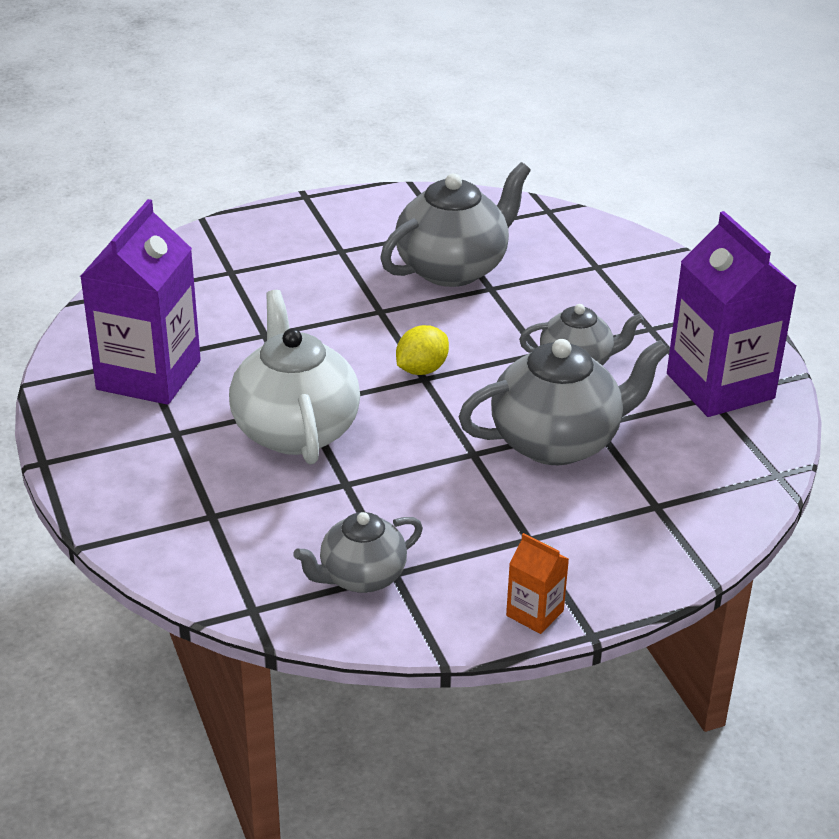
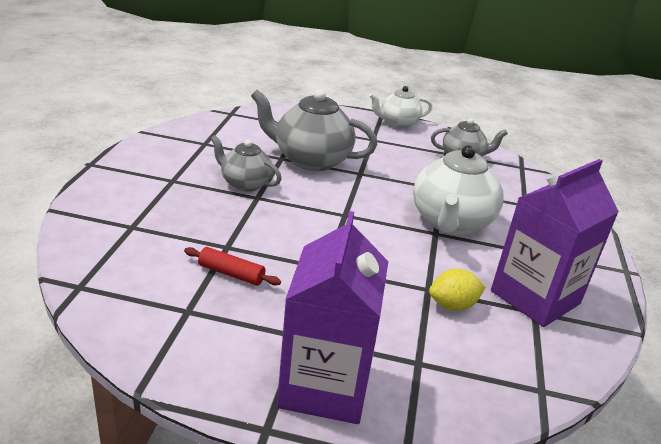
camera: 150 degrees left, 5 degrees down
(421, 369) = (341, 219): yellow lemon -> yellow lemon (452, 305)
(453, 268) = (231, 274): grey teapot -> red rolling pin
(535, 613) = (398, 123): orange carton -> white teapot
(720, 386) = (191, 144): purple carton -> purple carton (324, 385)

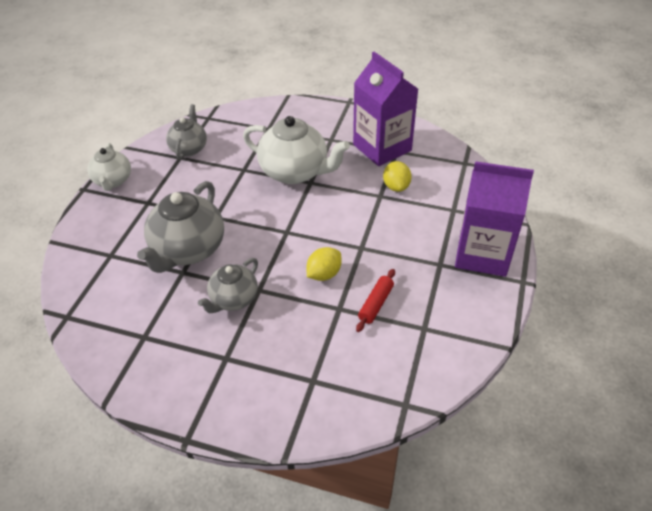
camera: 80 degrees left, 15 degrees up
(280, 238) = (324, 274): none -> yellow lemon

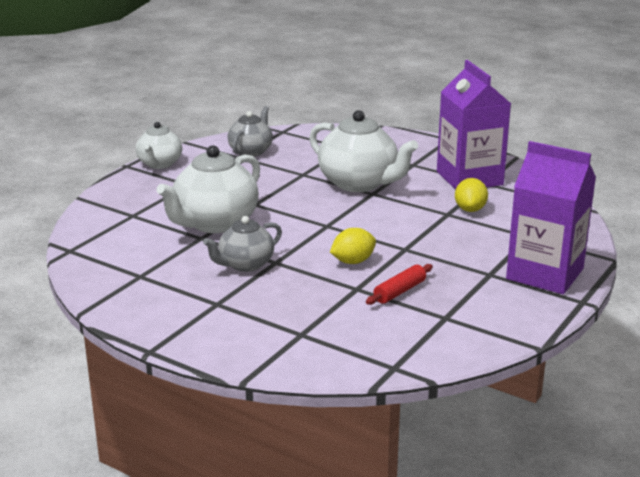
camera: 15 degrees right, 20 degrees down
(188, 250) = (214, 223): grey teapot -> white teapot

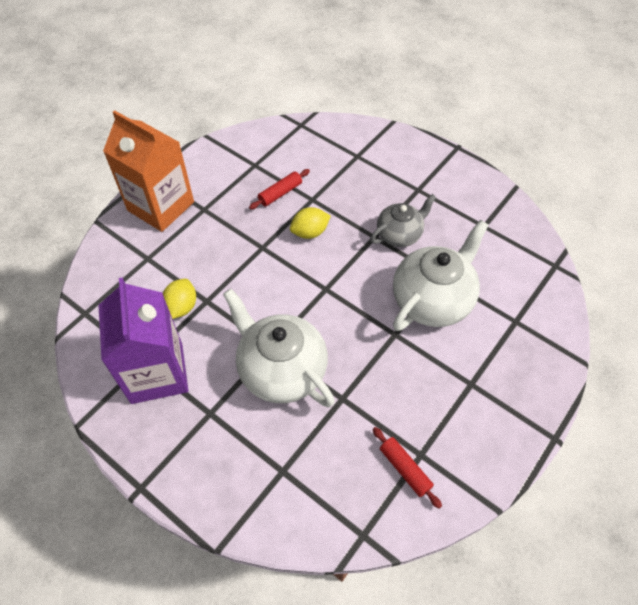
camera: 175 degrees left, 30 degrees up
(159, 164) = (515, 439): white teapot -> none
(251, 151) = (405, 469): grey teapot -> red rolling pin
(545, 274) = (161, 206): purple carton -> orange carton

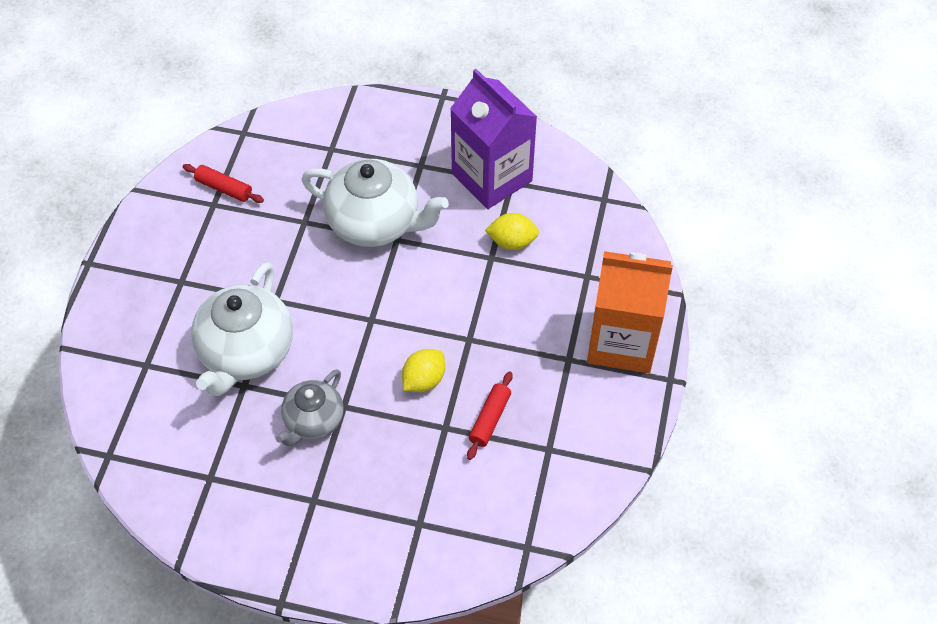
camera: 155 degrees right, 0 degrees up
(182, 307) = (512, 242): yellow lemon -> yellow lemon turned 75 degrees counterclockwise

